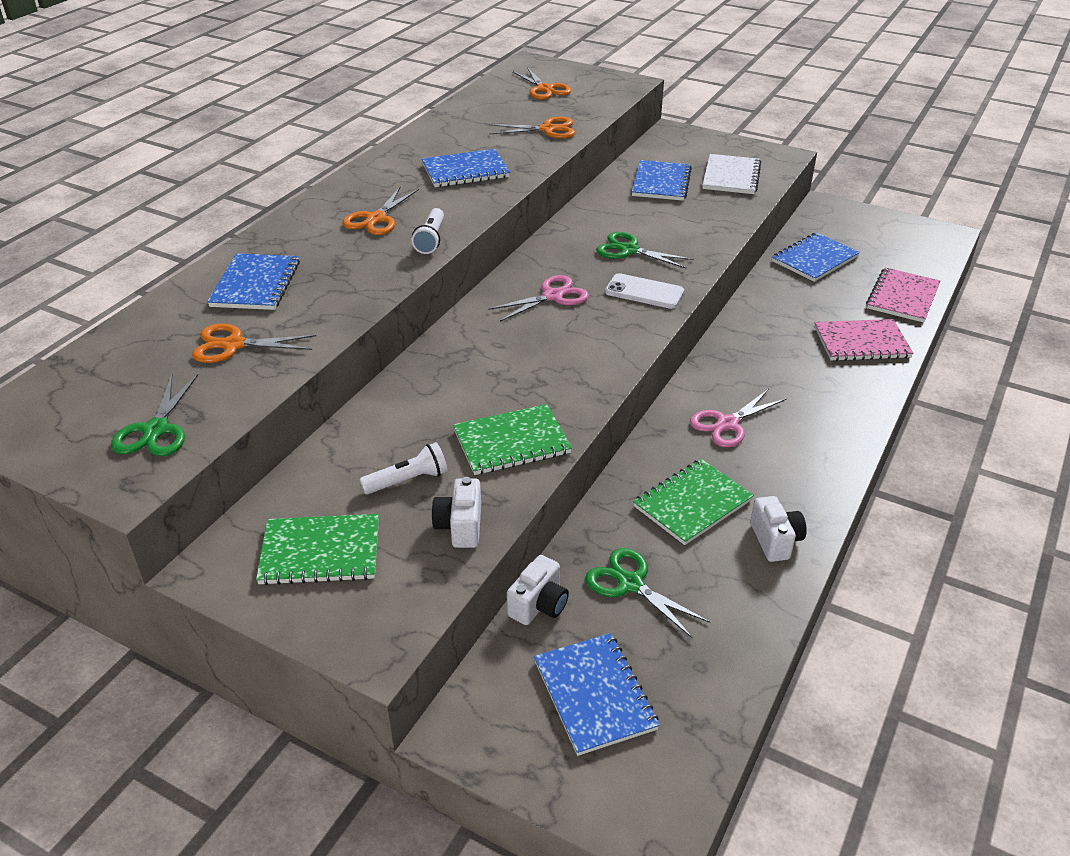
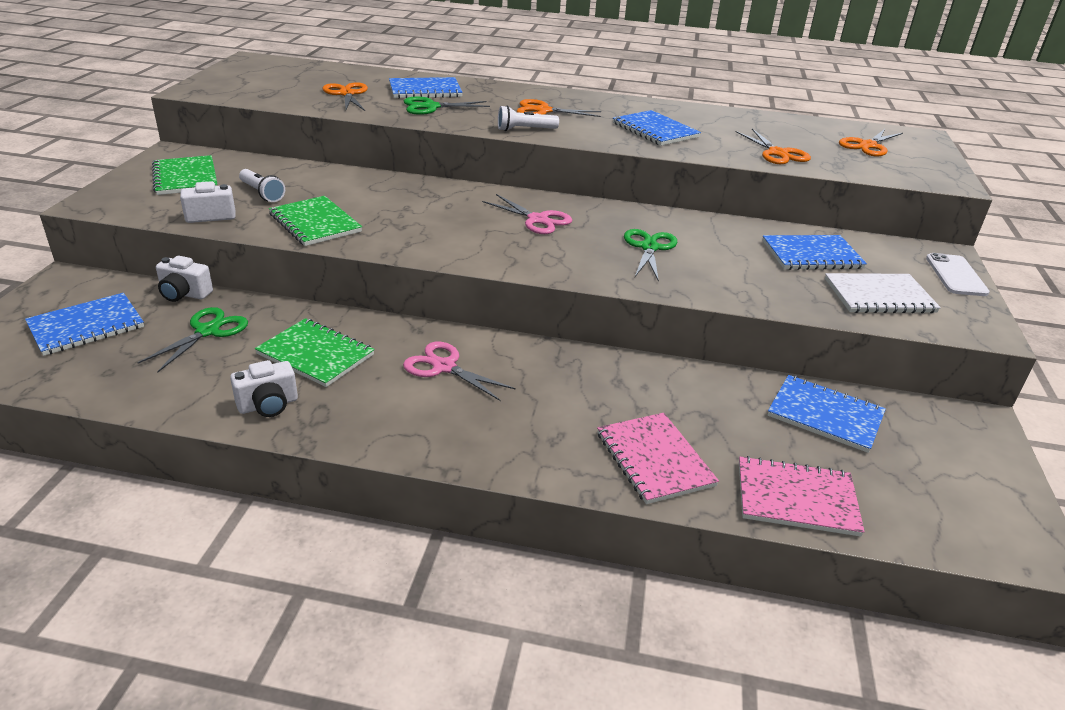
camera: 70 degrees right, 5 degrees down
(156, 430) = (249, 89): green scissors -> green scissors (431, 107)
(644, 292) = (575, 260): white phone -> white phone (956, 275)

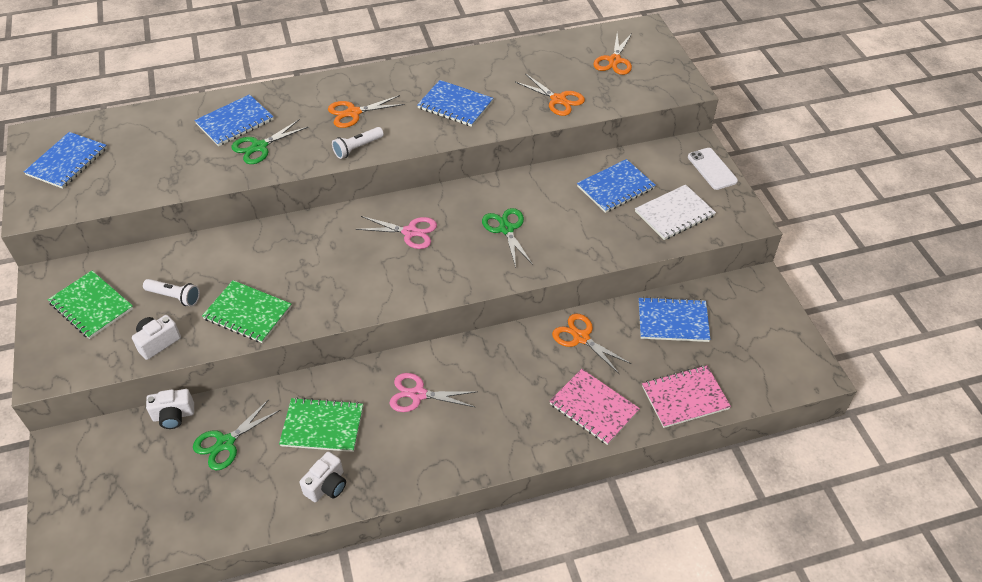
camera: 25 degrees left, 15 degrees up
(86, 326) = (129, 483): blue notebook -> blue notebook (67, 162)
(207, 331) = (226, 443): green scissors -> green scissors turned 135 degrees counterclockwise
(347, 94) = (173, 157): orange scissors -> orange scissors (581, 338)

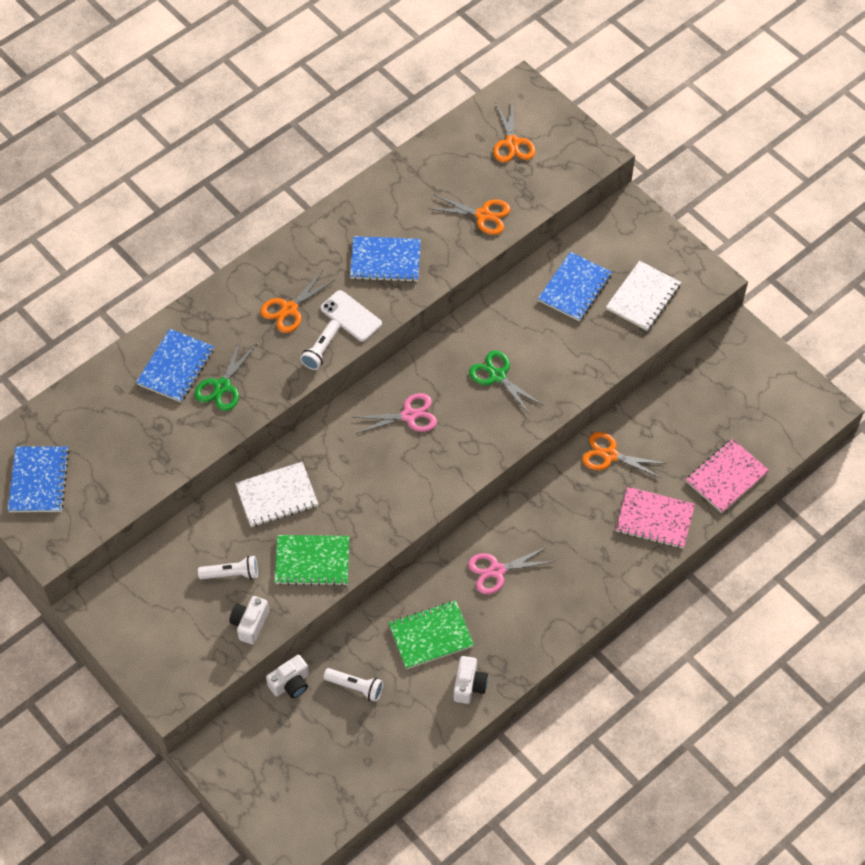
camera: 25 degrees left, 10 degrees up
(91, 306) = (158, 616): green notebook -> none
(226, 443) = (355, 687): green scissors -> white flashlight
(257, 252) = (277, 496): none -> white notebook
(673, 321) = (682, 405): blue notebook -> none
(712, 169) = (654, 231): white phone -> white phone (351, 316)

